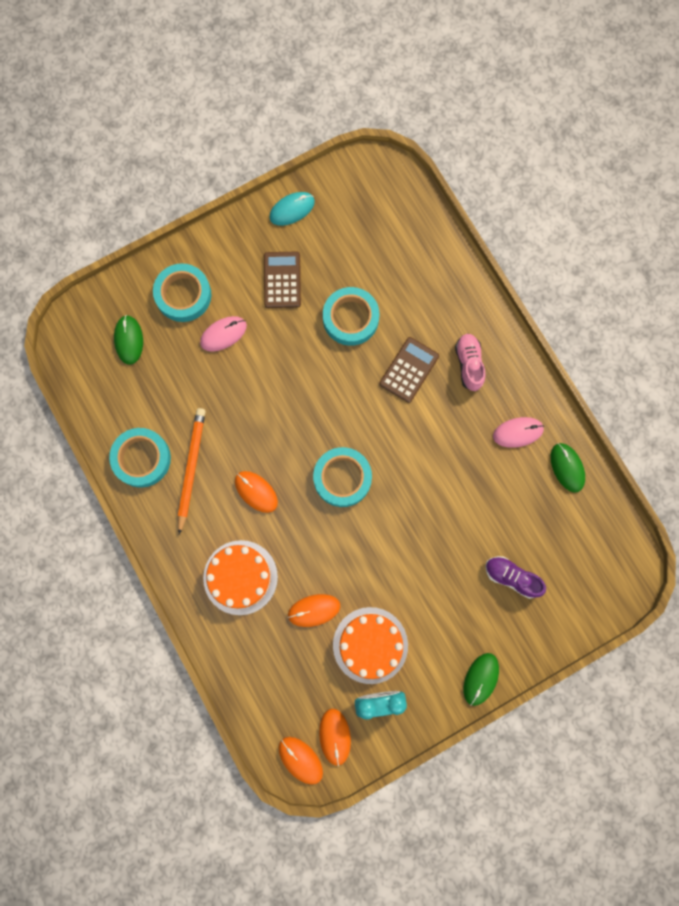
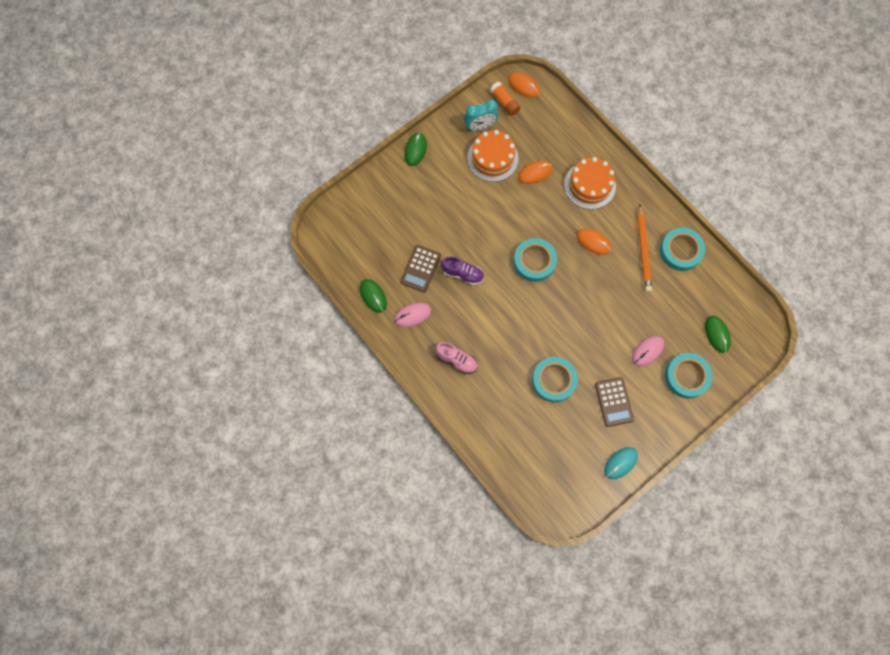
camera: 170 degrees right, 5 degrees down
(335, 736) = (504, 102): orange mouse -> orange glue stick
(409, 370) = (501, 348): brown calculator -> brown calculator (420, 269)
(469, 364) = (456, 360): pink shoe -> pink shoe turned 45 degrees counterclockwise
(512, 577) = (403, 215): purple shoe -> purple shoe (462, 274)

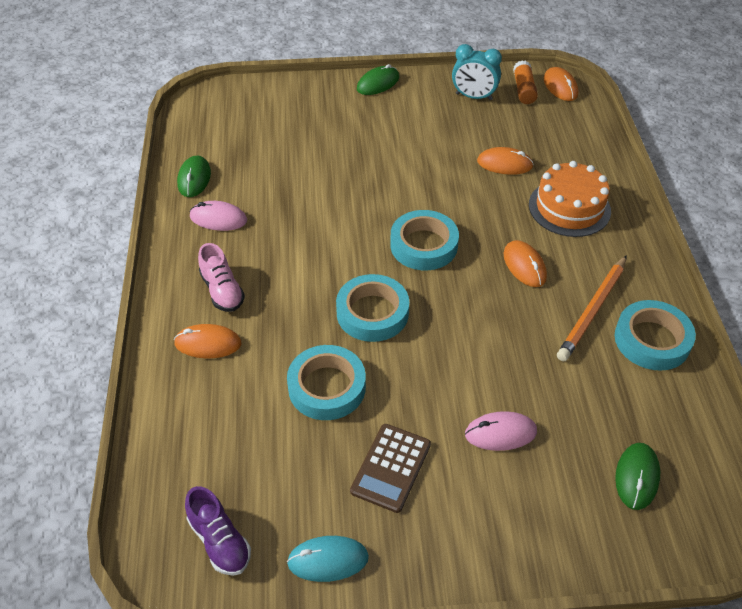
camera: 35 degrees right, 25 degrees down
(420, 269) = (274, 182): brown calculator -> none
(462, 274) = (320, 211): purple shoe -> purple shoe (220, 541)
(477, 395) = (208, 343): none -> orange mouse
(492, 158) = (463, 128): orange cake -> none
(686, 376) = (539, 505): turquoise tape -> turquoise tape (372, 313)

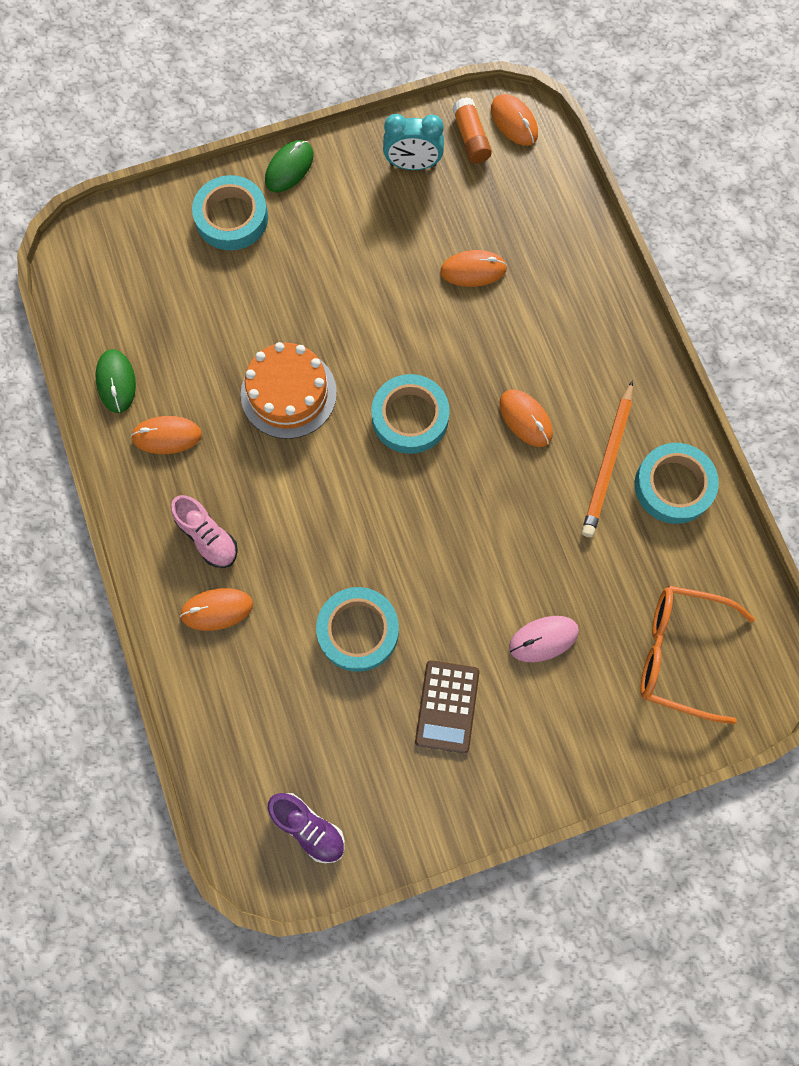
camera: 15 degrees left, 25 degrees up
(218, 219) = (167, 436): pink mouse -> orange mouse
(328, 560) = (415, 818): turquoise mouse -> none
(372, 313) = (379, 525): turquoise tape -> turquoise tape (231, 217)
(569, 208) = (559, 321): orange cake -> orange cake (288, 393)
(637, 477) = (680, 654): green mouse -> orange glasses

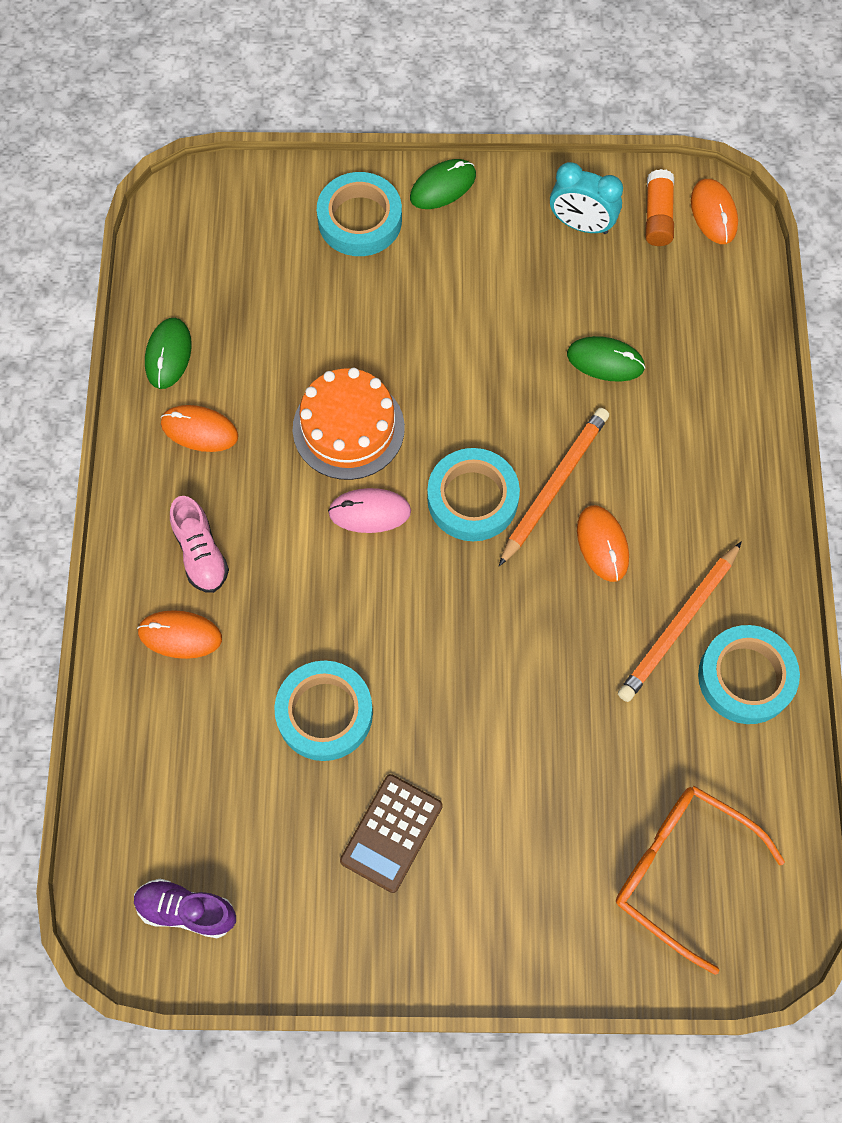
camera: 20 degrees right, 5 degrees down
(308, 827) = (186, 910): purple shoe -> purple shoe turned 135 degrees clockwise
(470, 385) = (554, 486): none -> orange pencil
(473, 270) = (605, 361): orange mouse -> green mouse
(543, 639) = (529, 797): pink mouse -> pink mouse (369, 512)

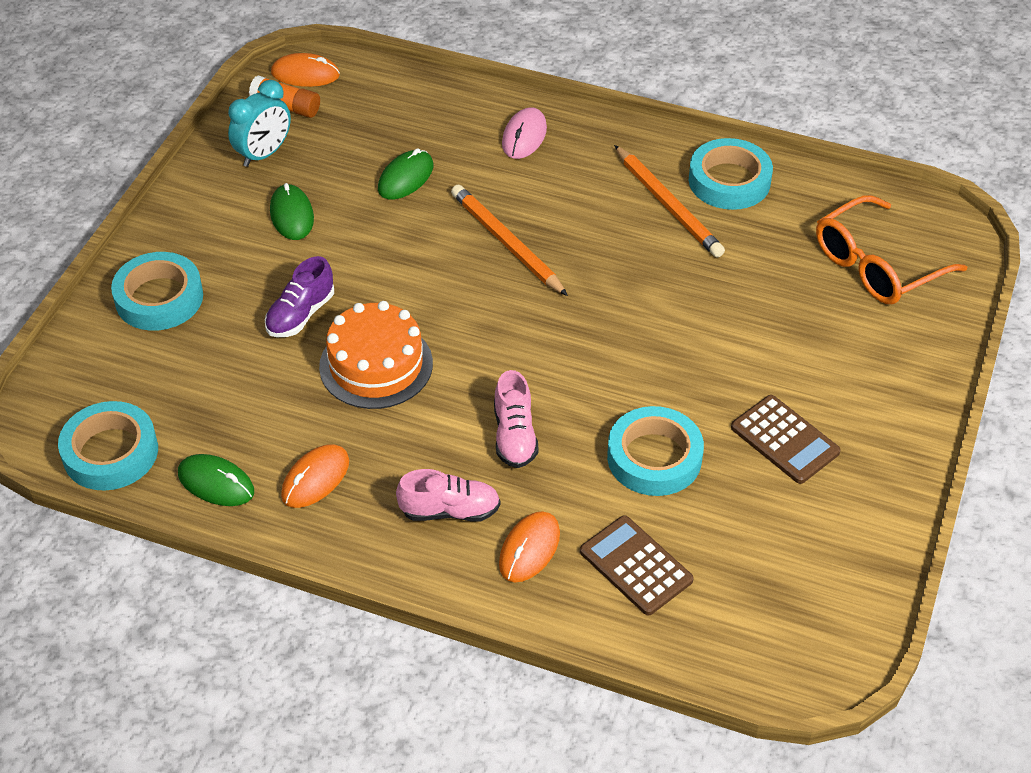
camera: 70 degrees left, 20 degrees down
(186, 910) = (810, 612): purple shoe -> purple shoe (300, 314)
(190, 734) = (636, 566): none -> brown calculator
(306, 578) = (514, 436): none -> pink shoe
(369, 512) = (469, 372): pink mouse -> pink mouse (524, 136)
(443, 186) = (163, 231): green mouse -> green mouse (292, 215)
(472, 499) = (492, 299): turquoise tape -> turquoise tape (110, 452)
(602, 544) = (575, 229): orange mouse -> none

